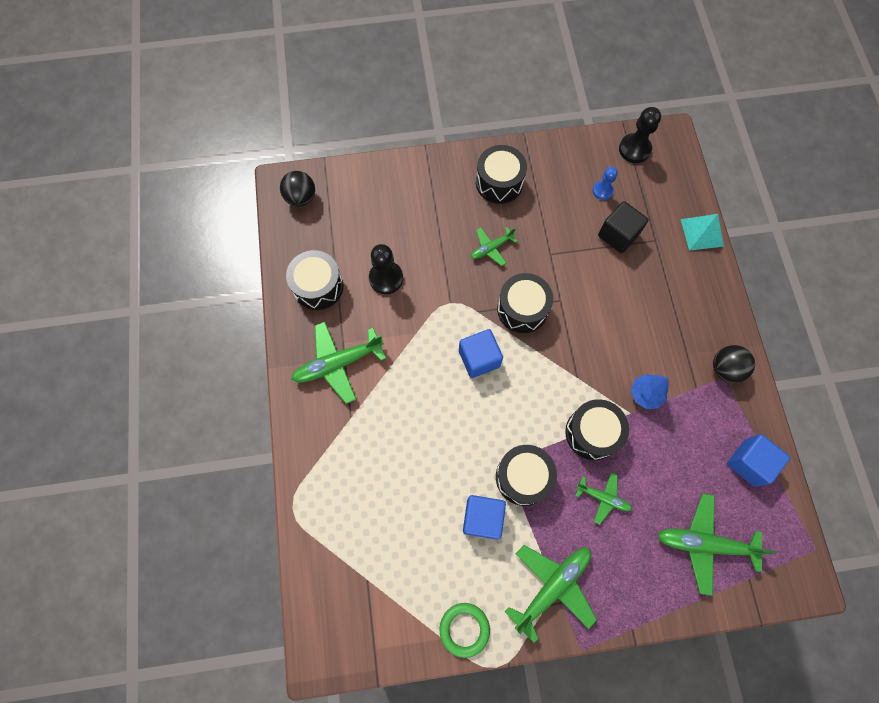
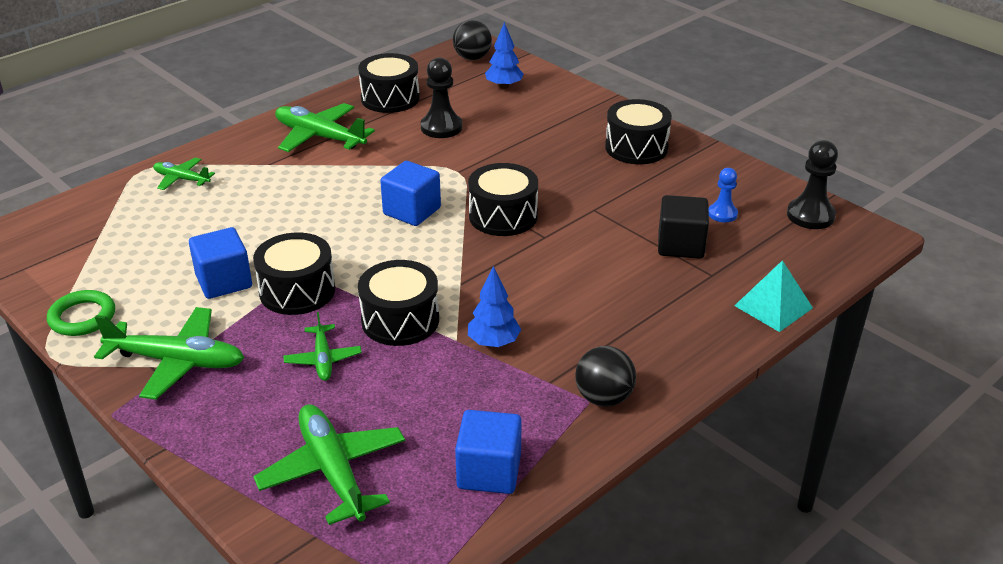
camera: 55 degrees right, 35 degrees down
(360, 205) = (504, 86): none -> blue tree
(491, 248) = (552, 171): green plane -> green plane (182, 179)

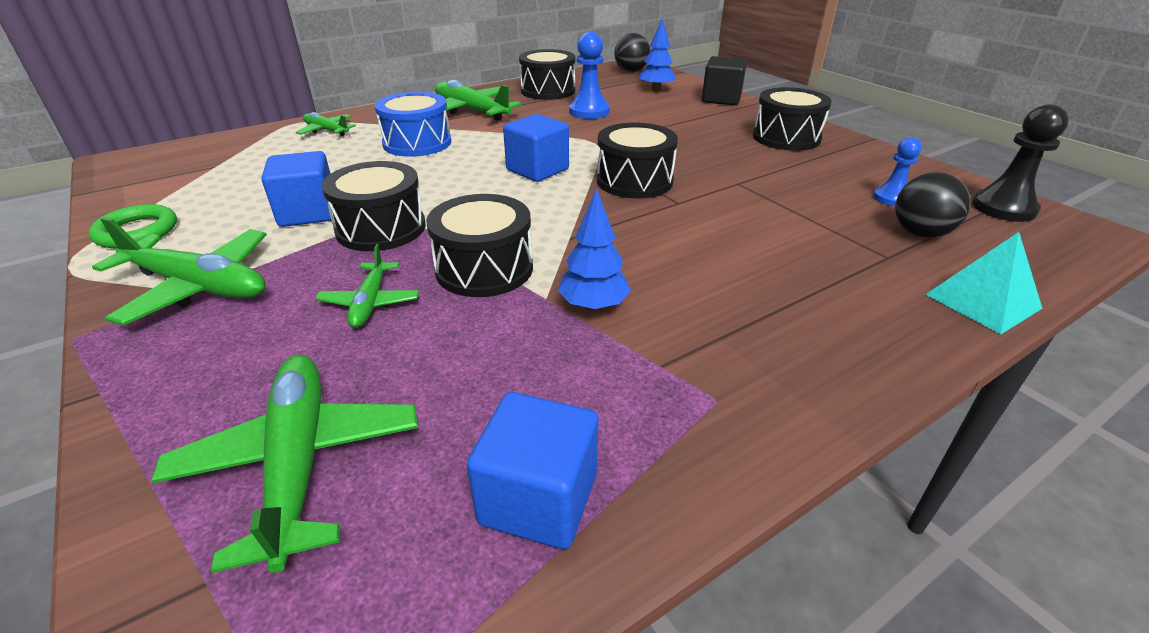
camera: 10 degrees right, 0 degrees up
(283, 188) = (417, 143): none -> blue drum
(441, 127) = (589, 112): black pawn -> blue pawn
(604, 398) = (740, 398): black ball -> black ball (920, 233)
(680, 245) = (843, 223): black cube -> black cube (721, 99)

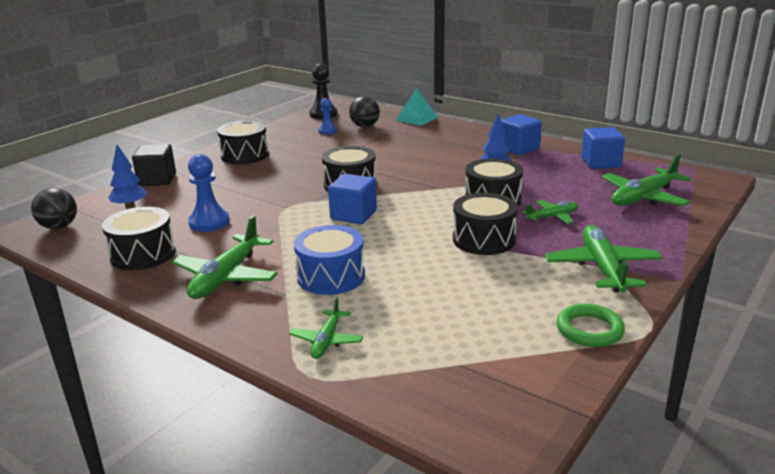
camera: 110 degrees left, 10 degrees down
(308, 213) = (491, 272): blue cube -> blue cube (518, 149)

